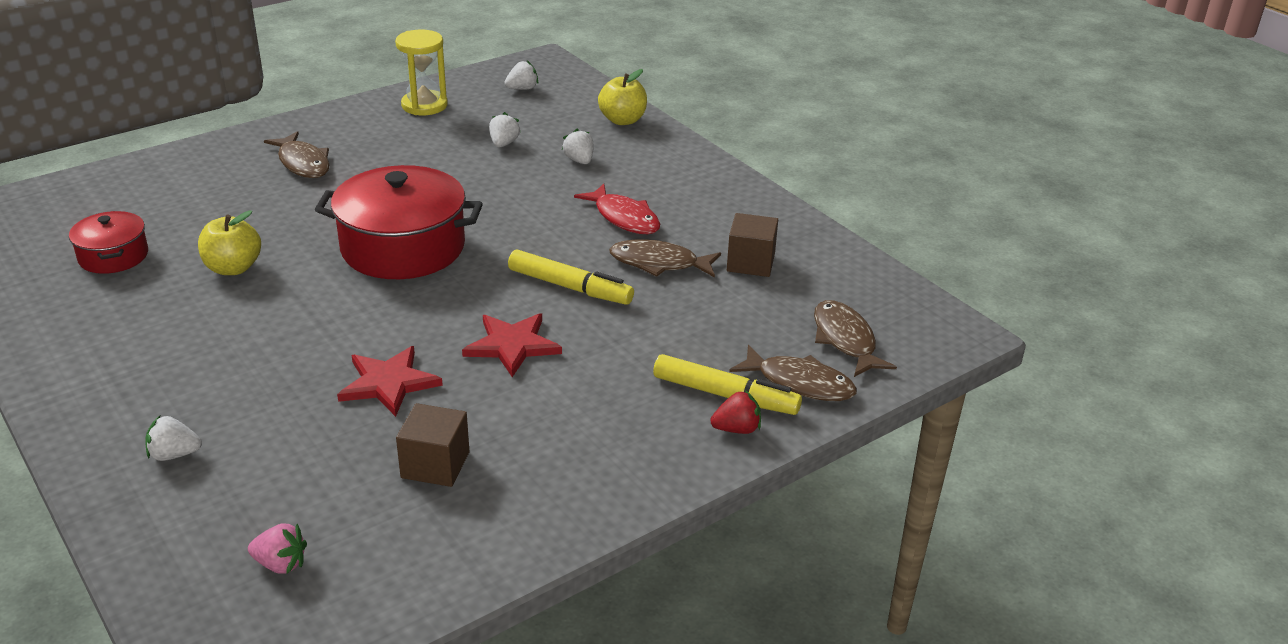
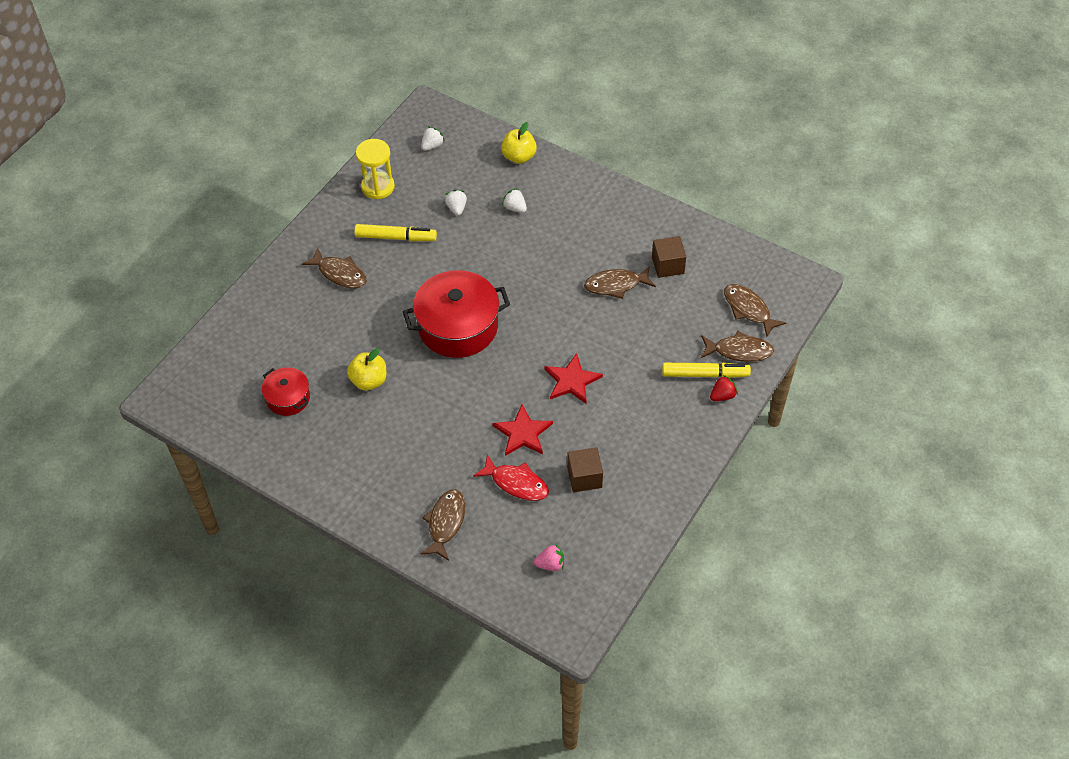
camera: 20 degrees left, 20 degrees up
(174, 454) = (445, 523): white strawberry -> brown fish
(570, 287) = (576, 323): yellow marker -> yellow marker (396, 237)
(624, 218) = (573, 252): red fish -> red fish (516, 483)

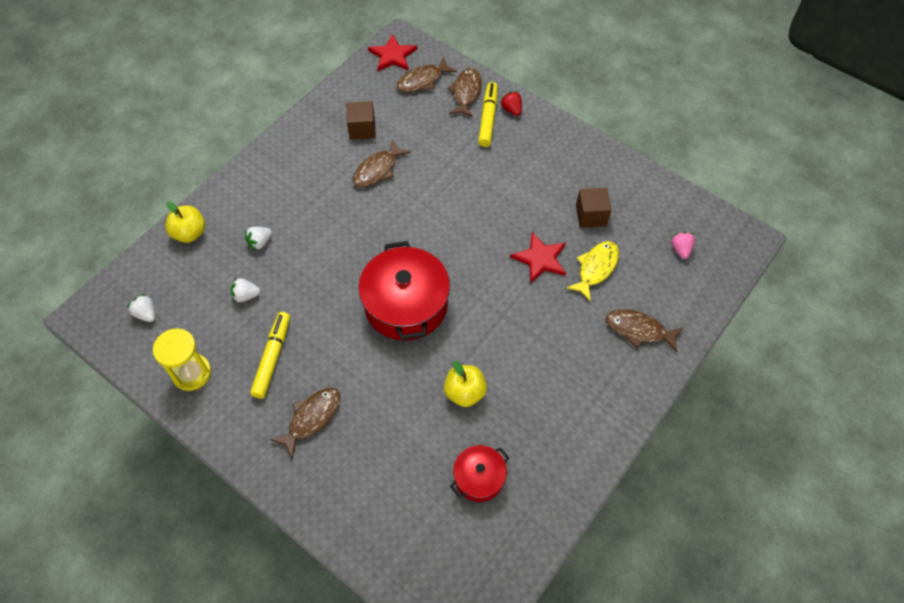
camera: 85 degrees left, 5 degrees up
(516, 483) = (596, 268): red fish -> yellow fish
(572, 381) = (484, 215): red star -> red star (393, 55)
(616, 285) = (377, 170): brown fish -> brown fish turned 45 degrees clockwise

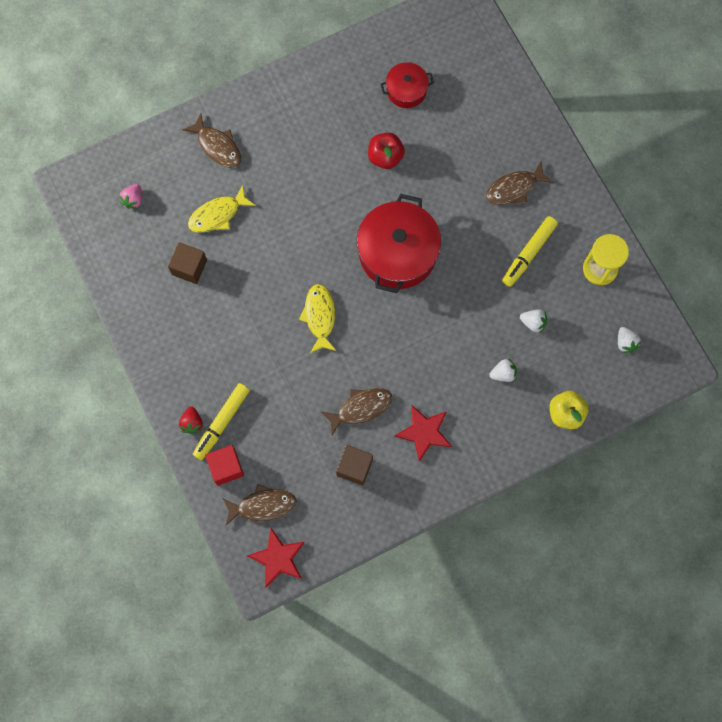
camera: 155 degrees left, 15 degrees up
(451, 223) = (319, 316): none -> yellow fish
(465, 392) = (385, 157): yellow apple -> red apple
(466, 92) = (226, 467): brown fish -> red cube
(540, 259) = (260, 245): red star -> red star (424, 432)

